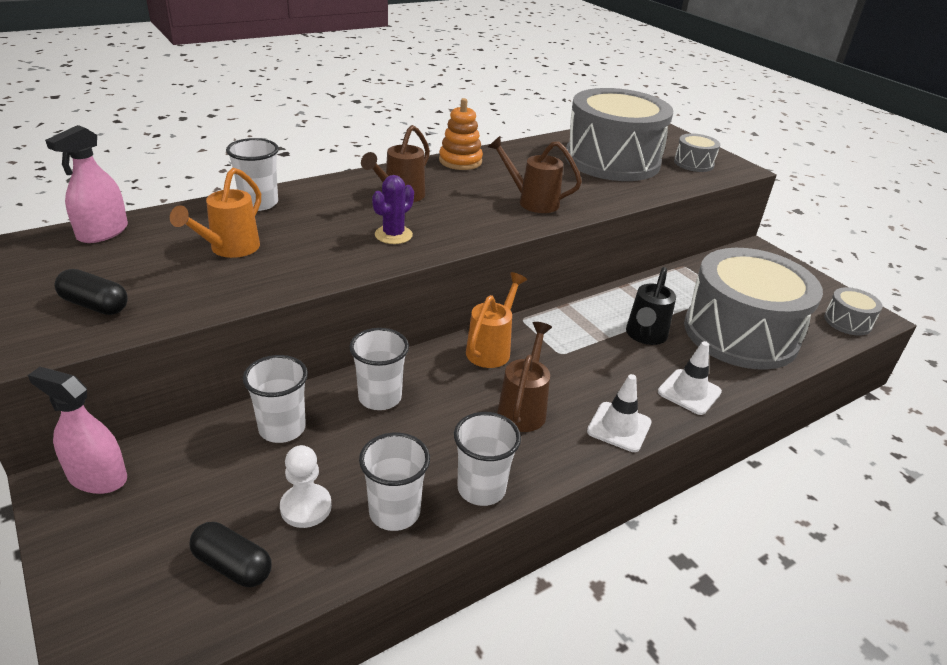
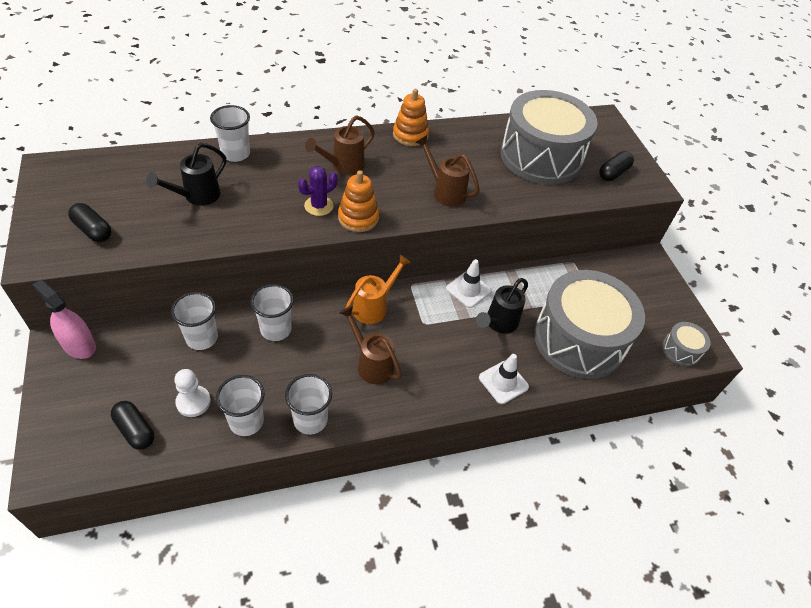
camera: 15 degrees right, 15 degrees up
(103, 232) = (119, 163): pink spray bottle -> none
(229, 249) = (197, 196): orange watering can -> black watering can
(448, 238) = (358, 218): none -> orange stacking toy
(523, 408) = (371, 364): brown watering can -> brown watering can turned 75 degrees counterclockwise
(619, 427) = (432, 398): white traffic cone -> white traffic cone (468, 290)
(693, 163) = (613, 173): grey drum -> black capsule

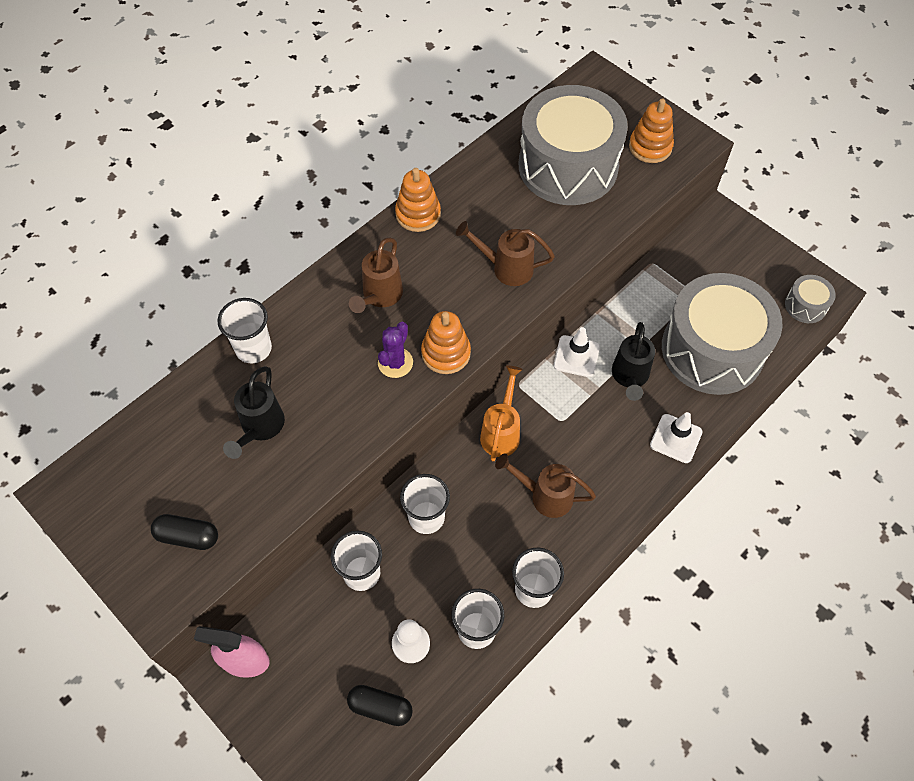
camera: 25 degrees left, 10 degrees up
(613, 173) = (650, 147): black capsule -> orange stacking toy

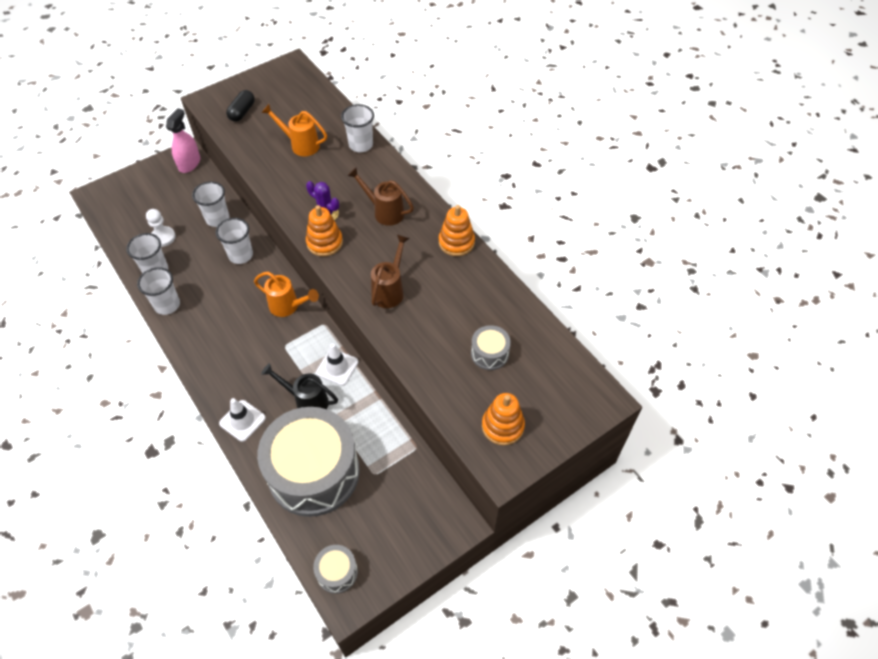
camera: 100 degrees right, 5 degrees down
(260, 428) = (301, 145): black watering can -> orange watering can
(380, 707) = (134, 219): black capsule -> none
(545, 496) = (229, 324): brown watering can -> none
(568, 166) = (489, 353): grey drum -> grey drum, size x0.42

